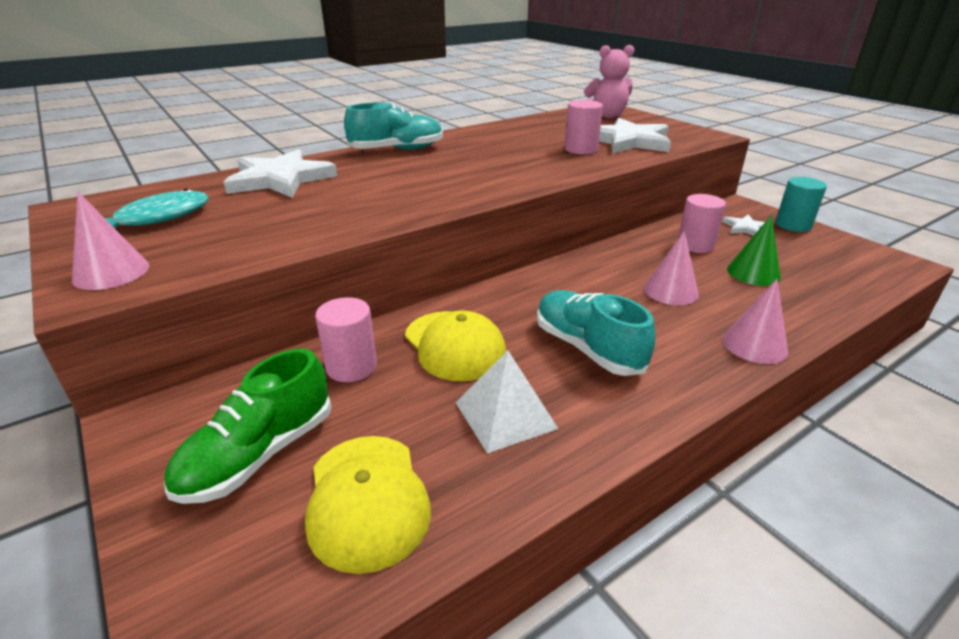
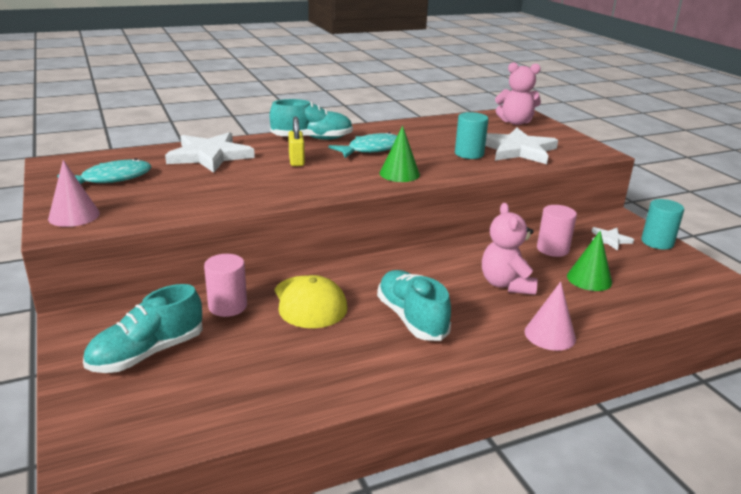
camera: 10 degrees right, 5 degrees down
(259, 454) = (147, 353): green shoe -> turquoise shoe
(367, 499) = (209, 391): yellow cap -> none
(390, 175) = (296, 161): none -> yellow padlock
(470, 155) = (371, 149): none -> turquoise fish
(505, 415) = (325, 354): white pyramid -> none
(518, 177) = (399, 174): none -> green cone
(580, 149) = (469, 154): pink cylinder -> turquoise cylinder
(671, 291) = (506, 284): pink cone -> pink teddy bear

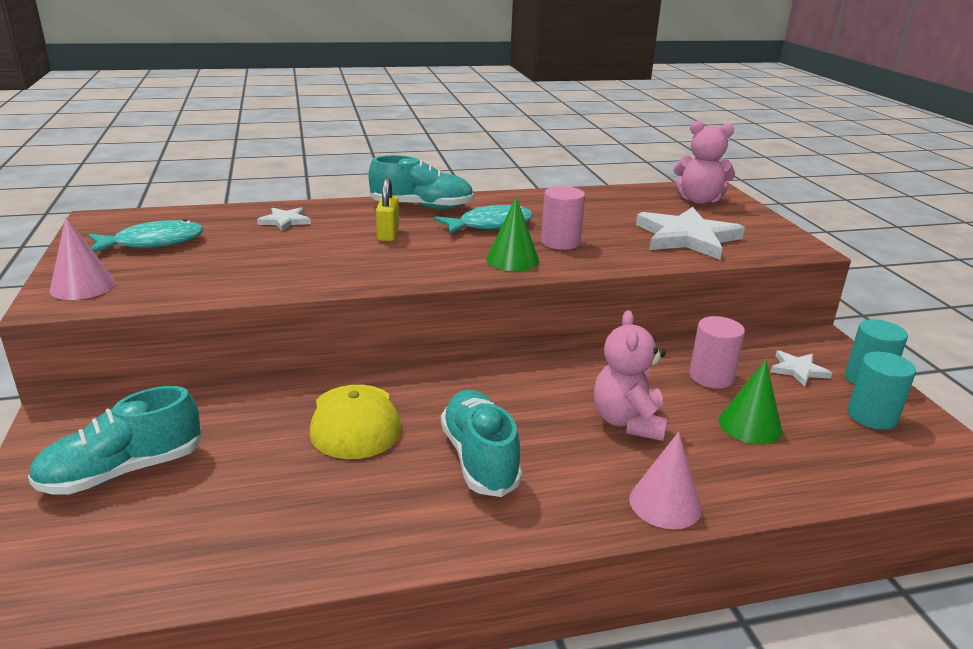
camera: 10 degrees right, 0 degrees up
(209, 156) = (285, 221): white star -> white star, size x0.49
(227, 306) = (249, 417): pink cylinder -> pink cylinder (560, 242)
(469, 154) = (618, 239): turquoise cylinder -> turquoise cylinder (871, 416)

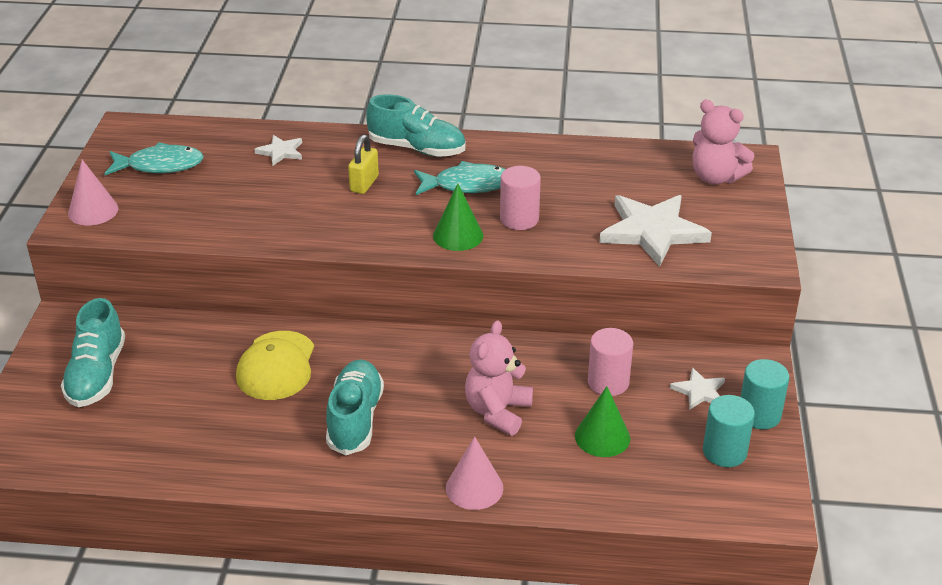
camera: 20 degrees right, 10 degrees up
(123, 471) = (97, 375): turquoise shoe -> turquoise shoe turned 75 degrees counterclockwise

